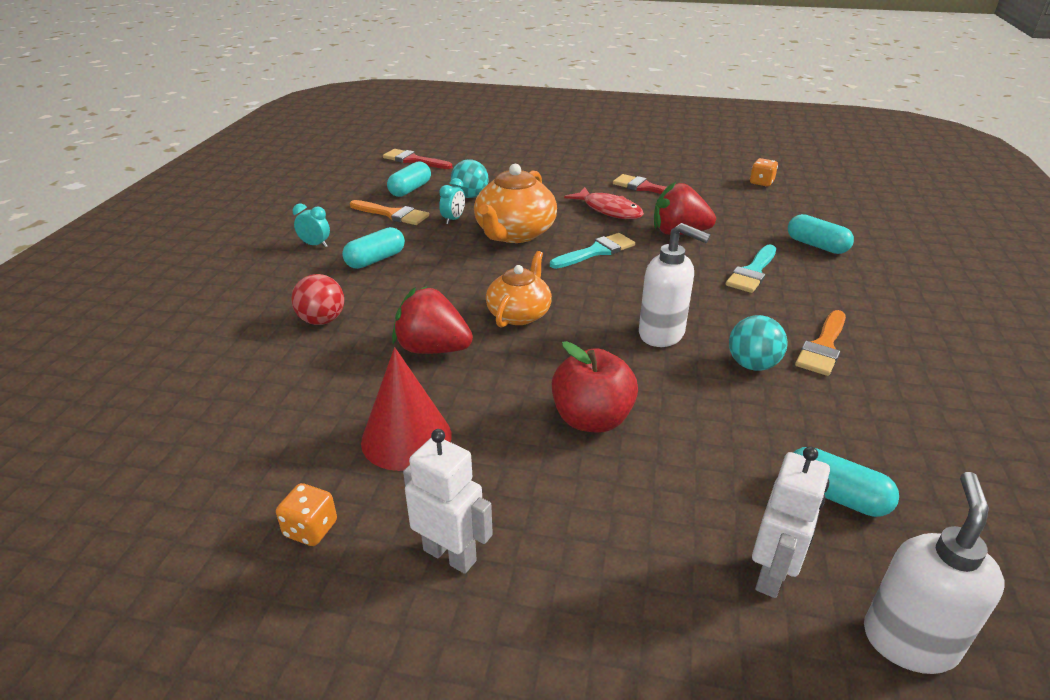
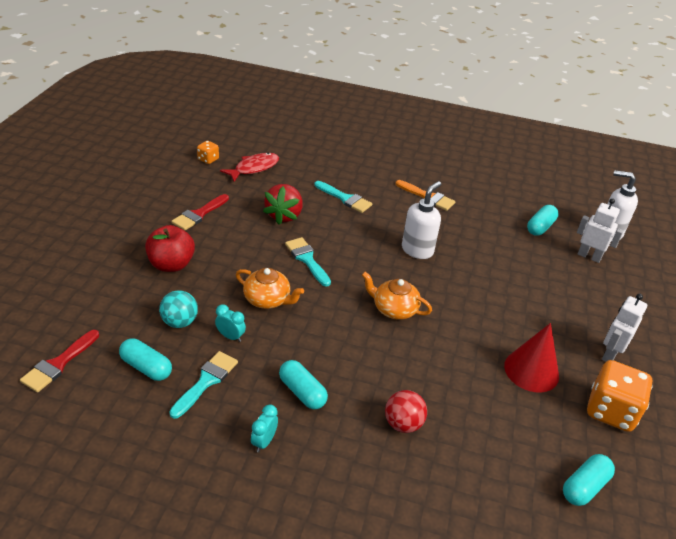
camera: 90 degrees left, 5 degrees up
(310, 529) = (610, 411): orange dice -> orange dice, size x2.02
(392, 214) = (206, 381): orange brush -> turquoise brush
(432, 349) = (439, 356): red strawberry -> none
(514, 233) = (268, 300): orange teapot -> orange teapot, size x0.66
(592, 419) = (501, 291): red apple -> red apple (171, 264)
(609, 210) = (236, 241): red fish -> red fish (254, 168)
(752, 365) = (446, 224): turquoise ball -> none
(816, 246) = (313, 166): turquoise capsule -> turquoise capsule (584, 487)

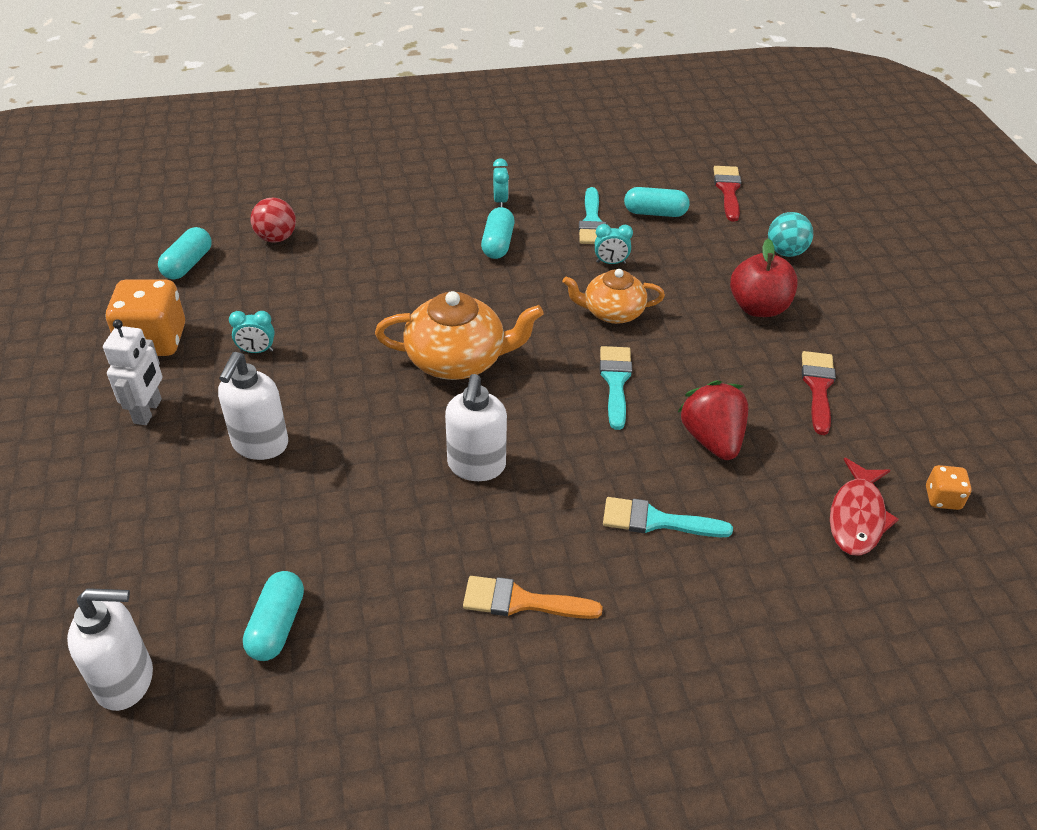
camera: 155 degrees right, 5 degrees up
(180, 322) = (674, 256): turquoise ball -> turquoise ball (785, 252)
(302, 392) = (498, 244): turquoise capsule -> turquoise capsule turned 75 degrees clockwise
(307, 259) = (615, 381): turquoise brush -> turquoise brush turned 120 degrees counterclockwise
(394, 309) = (458, 360): orange teapot -> orange teapot, size x1.52
(403, 424) = (384, 253): red ball -> red ball (276, 238)
(531, 370) = (257, 351): red cone -> turquoise clock
(537, 306) = (260, 445): none -> white soap dispenser
(589, 256) = (173, 590): white robot -> none

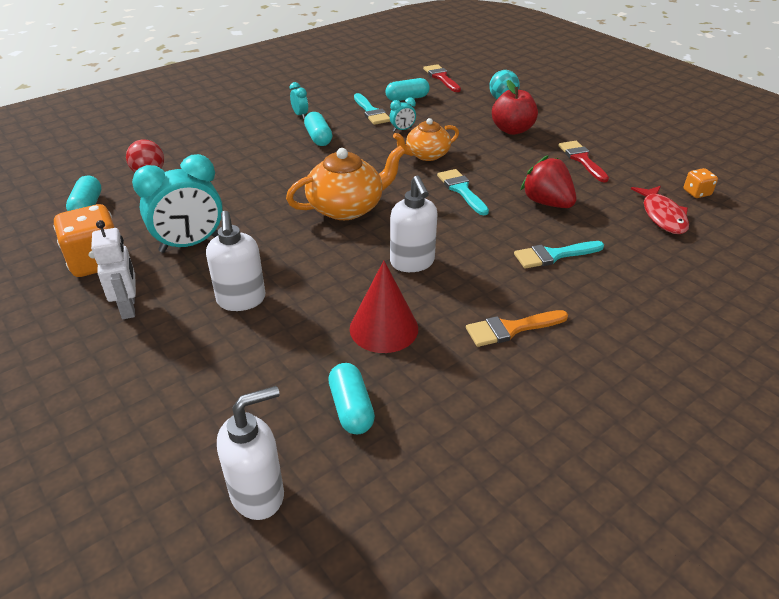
camera: 25 degrees left, 5 degrees down
(257, 351) = (190, 244): turquoise clock -> turquoise clock, size x2.23
(380, 541) = (383, 328): none -> red cone

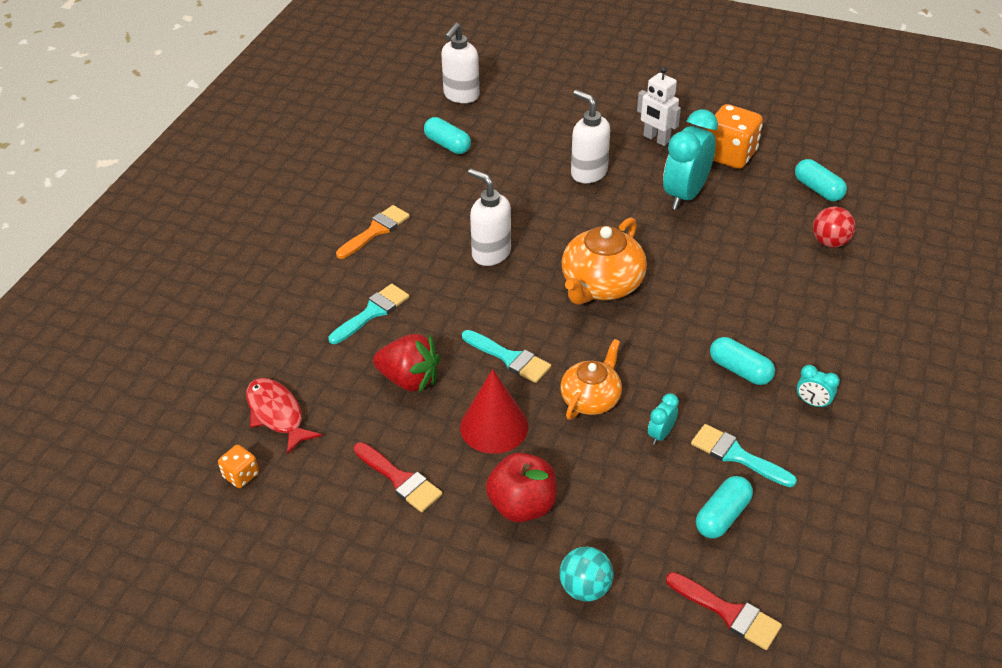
camera: 150 degrees right, 5 degrees up
(383, 328) = (468, 195): red cone -> red cone (494, 426)

